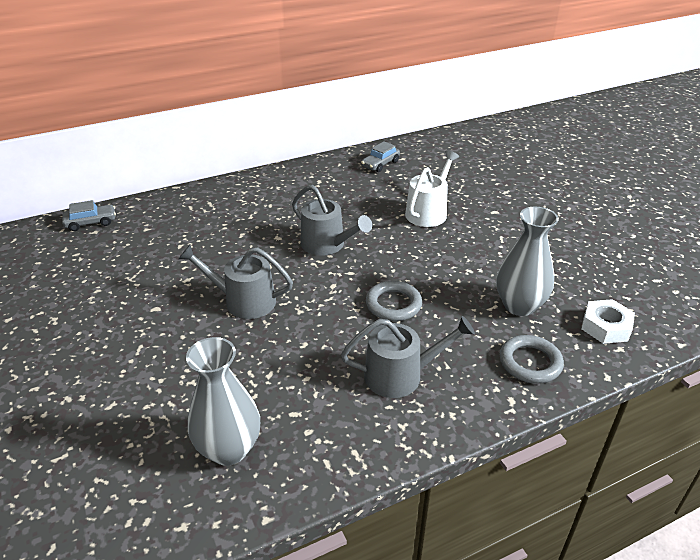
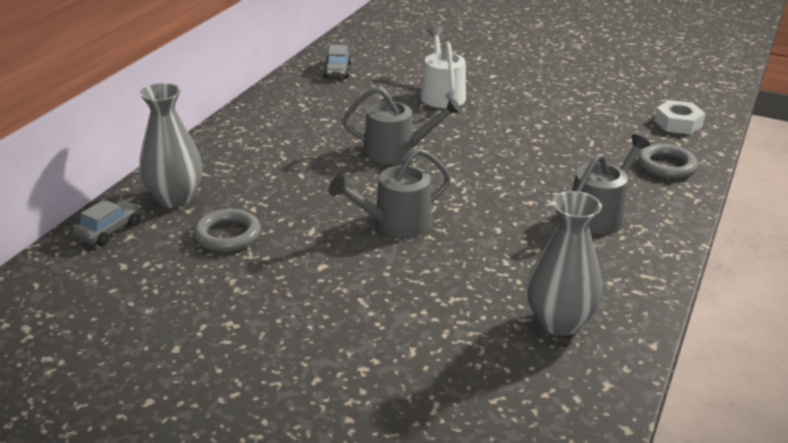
camera: 40 degrees left, 5 degrees down
(393, 304) = (520, 171): grey ring -> grey ring (227, 235)
(519, 306) = (607, 133): grey vase -> grey vase (175, 198)

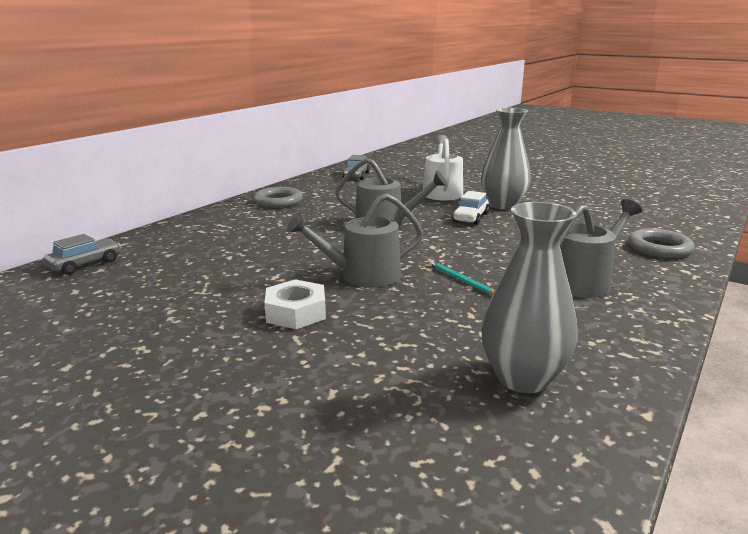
camera: 10 degrees right, 10 degrees down
(175, 198) = (162, 246): grey vase -> grey vase (503, 205)
(227, 235) = (191, 274): grey ring -> grey ring (278, 201)
(481, 134) = (470, 218): none -> white car
(489, 222) = (461, 280): none -> turquoise pencil
(678, 123) = (670, 219): white nut -> white nut (296, 312)

